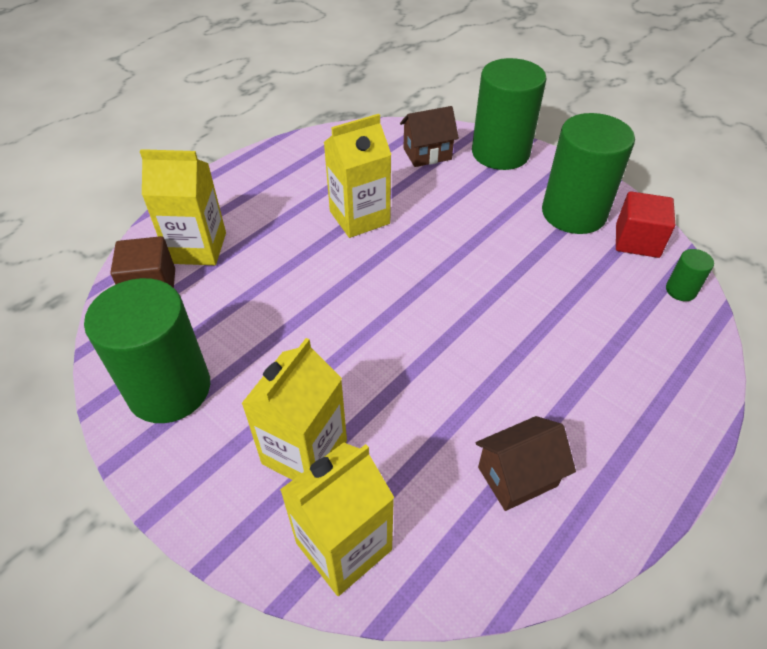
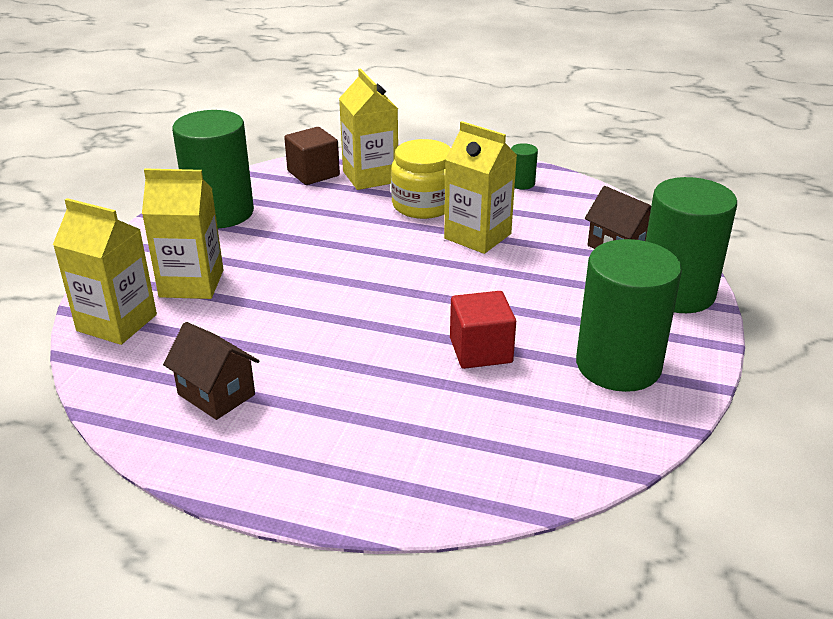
camera: 65 degrees right, 15 degrees down
(282, 231) = (423, 205): none -> yellow jar
(637, 241) = (614, 424): red cube -> red cube (480, 350)
(680, 290) = (552, 472): green cylinder -> green cylinder (521, 183)

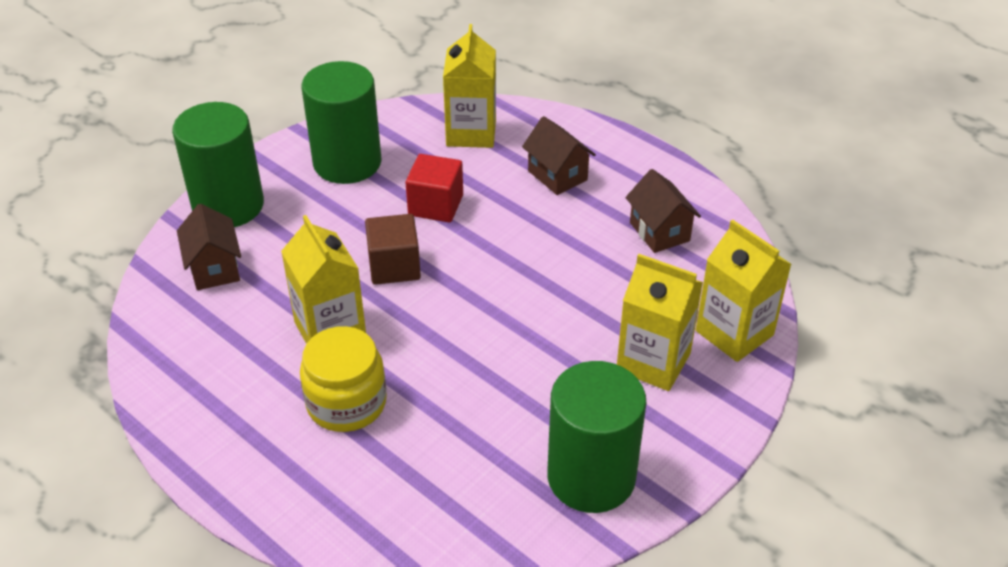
camera: 155 degrees left, 10 degrees up
(313, 173) = (438, 525): brown cube -> brown cube (394, 266)
(368, 425) = (557, 175): none -> brown house
(370, 177) = (369, 487): yellow carton -> yellow carton (471, 132)
(521, 183) = (203, 401): green cylinder -> none

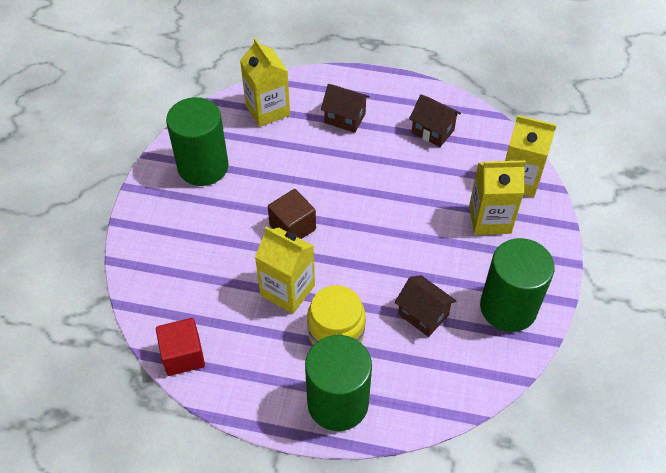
camera: 30 degrees left, 10 degrees up
(214, 268) = (176, 283): brown house -> brown house (423, 315)
(228, 206) = (147, 234): green cylinder -> green cylinder (338, 403)
(435, 205) = (285, 172): red cube -> red cube (183, 355)

